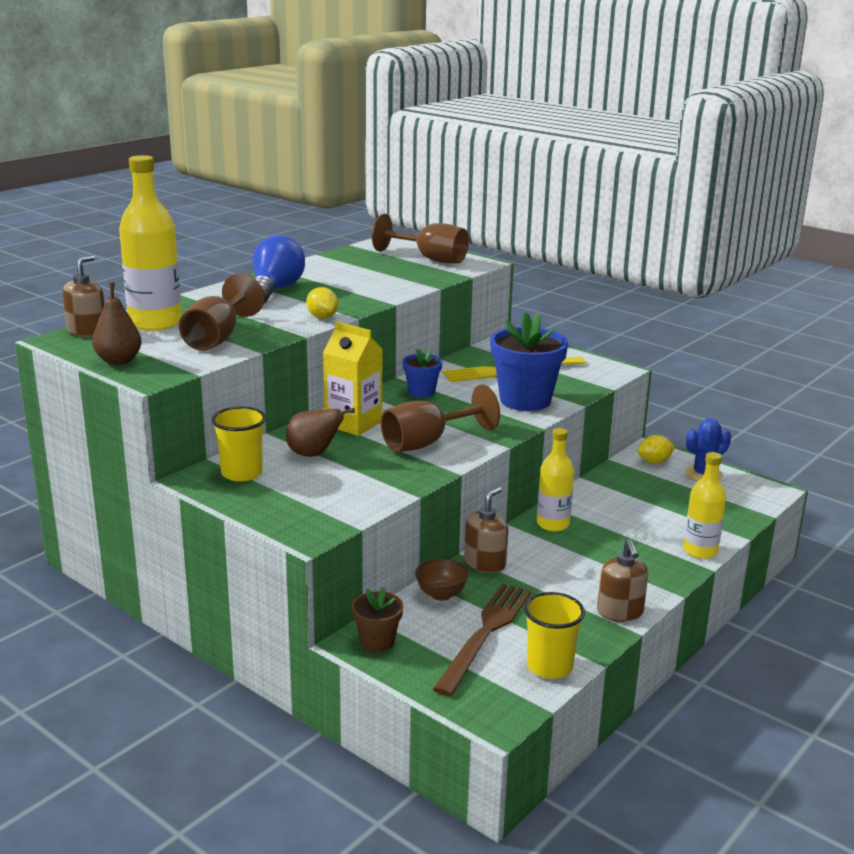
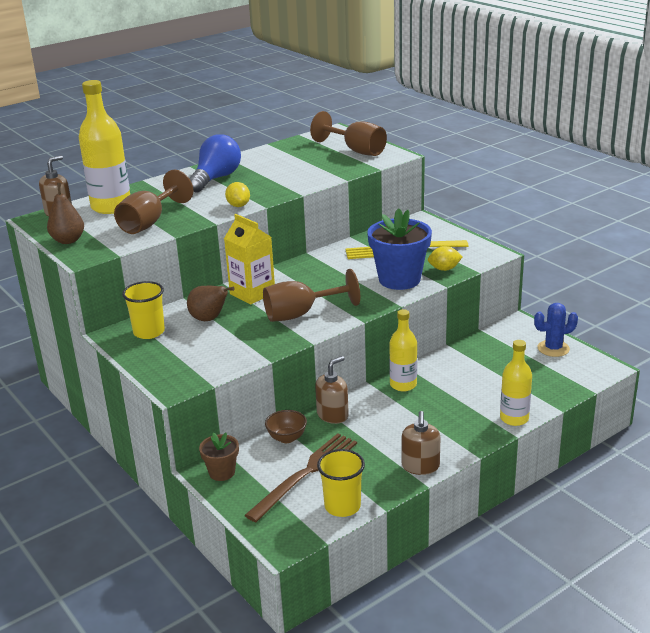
camera: 15 degrees right, 5 degrees up
(421, 392) = (319, 267): blue flower pot -> none
(654, 462) = (516, 334): yellow lemon -> yellow lemon (444, 269)

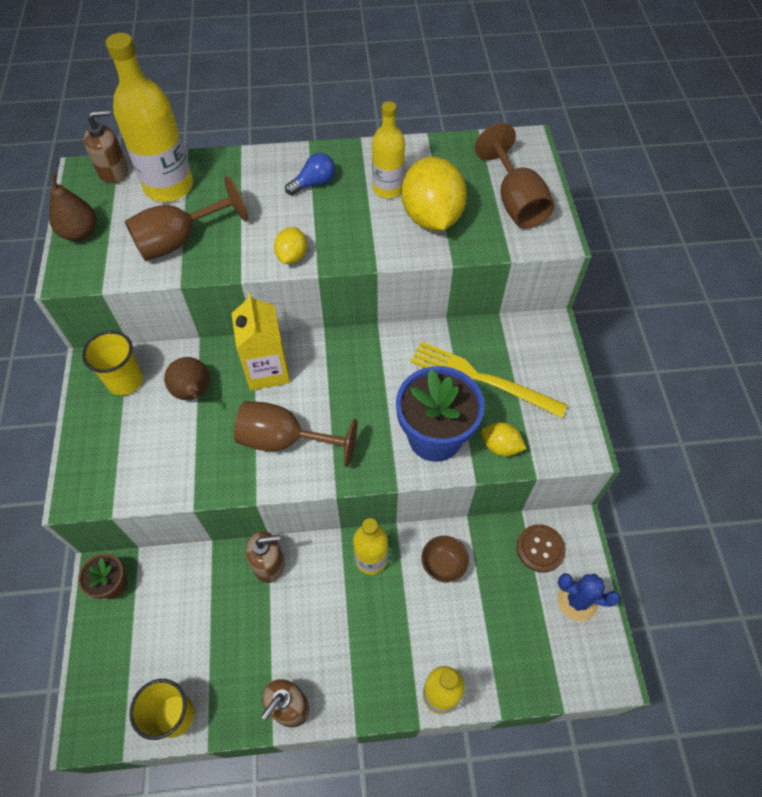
camera: 30 degrees right, 30 degrees up
(216, 178) = (314, 183): blue light bulb -> blue light bulb, size x0.56
(269, 167) = (388, 189): none -> yellow bottle
(287, 438) = (203, 571): brown bowl -> brown bowl (443, 565)
(305, 474) = (179, 640): brown fork -> none
(311, 169) = (431, 217): none -> yellow lemon
(507, 338) = (540, 549): none -> brown button

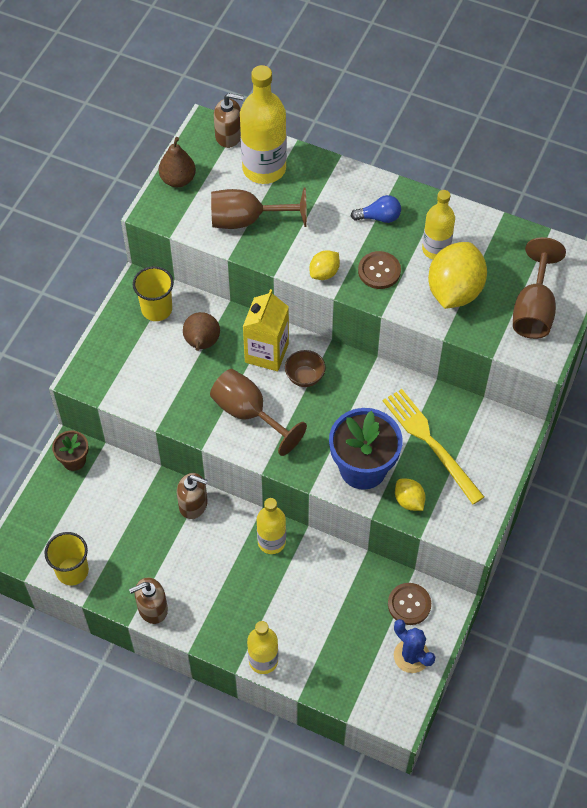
camera: 30 degrees right, 0 degrees up
(346, 231) = (379, 271): none -> brown button
(443, 565) = (324, 575): brown bowl -> brown bowl (305, 377)

